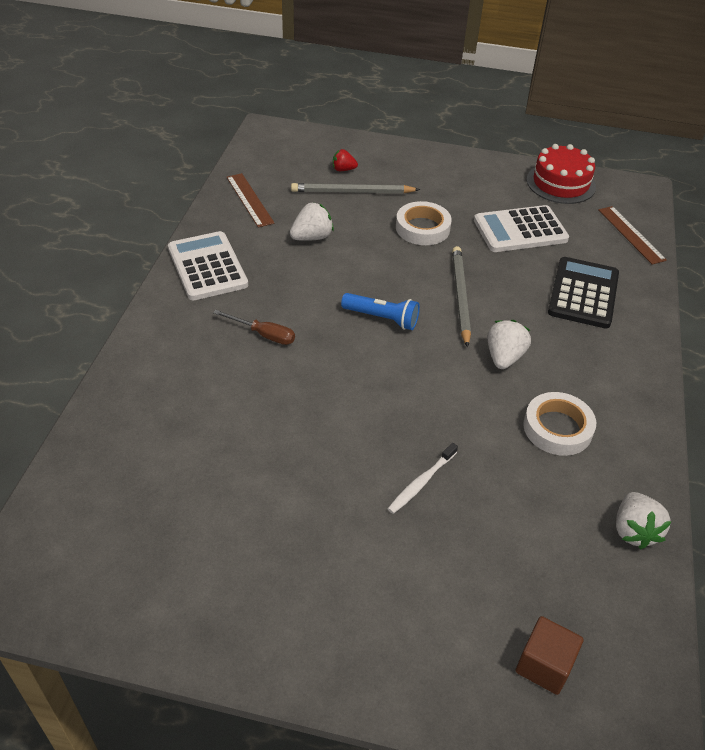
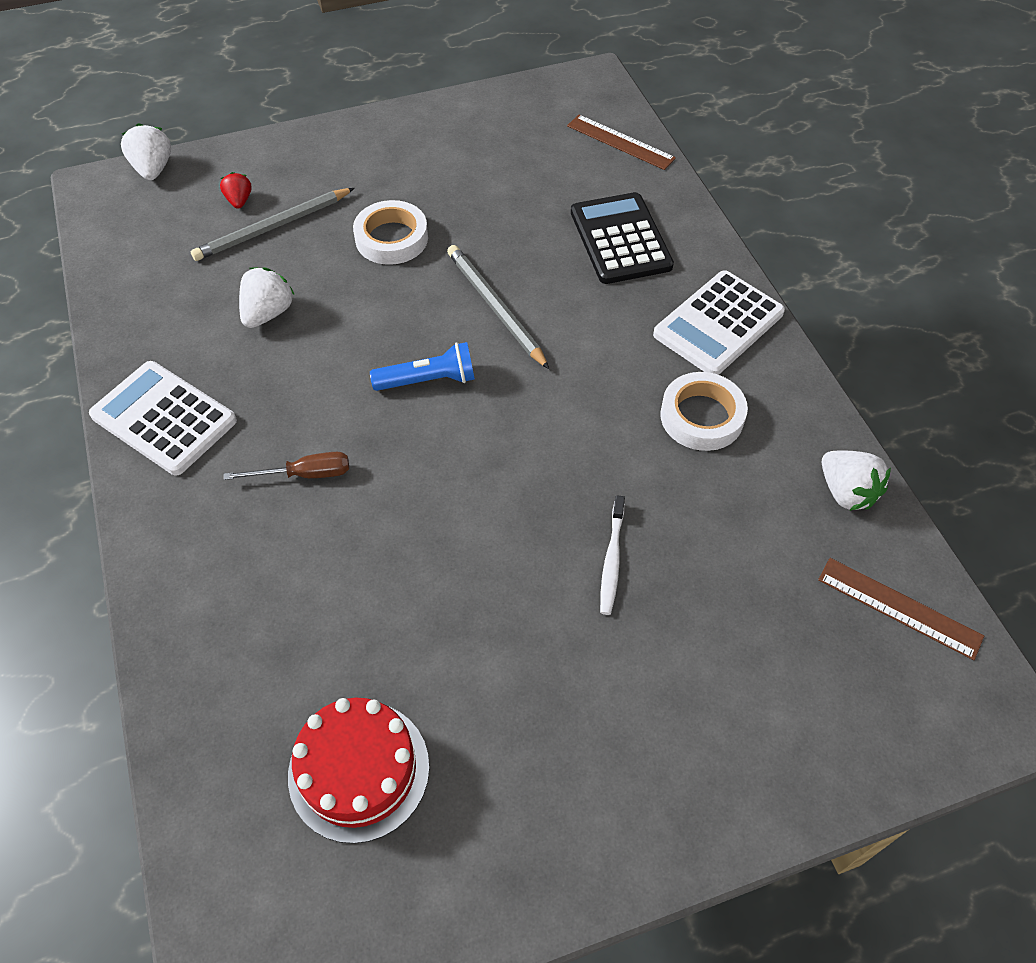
camera: 30 degrees left, 10 degrees up
(249, 200) = (149, 298): brown ruler -> brown ruler (899, 608)
(343, 169) = (239, 201): red strawberry -> red strawberry turned 105 degrees clockwise
(504, 357) = (593, 360): white strawberry -> white strawberry (153, 169)
(520, 230) = (502, 190): white calculator -> white calculator (718, 324)
(544, 665) = (863, 689): brown cube -> none
(560, 183) = (505, 108): red cake -> red cake (359, 770)

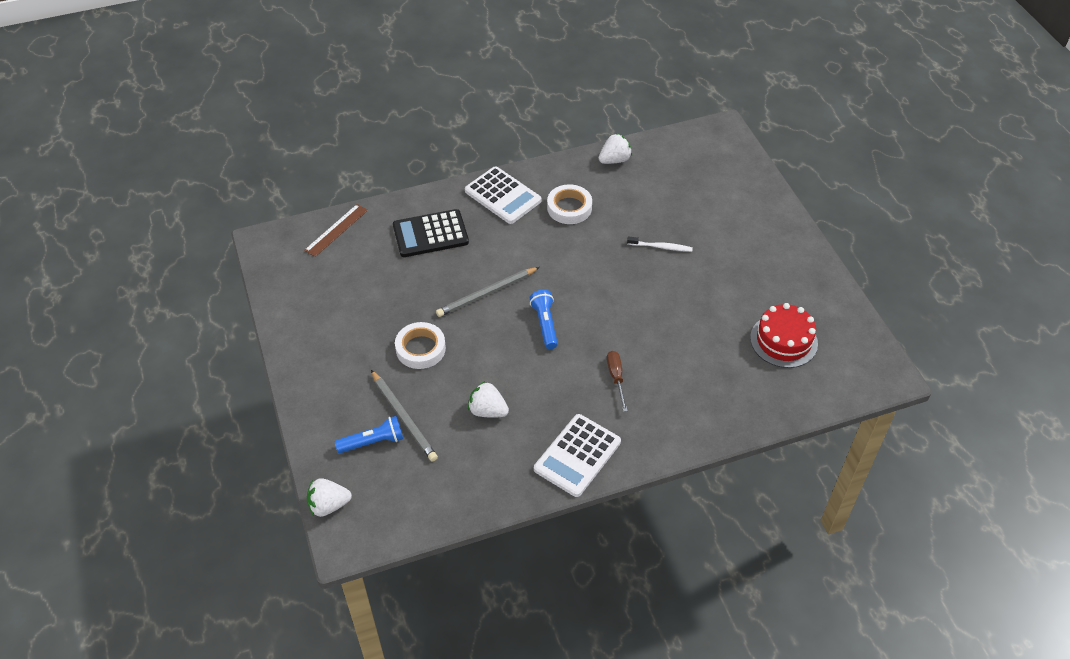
camera: 90 degrees left, 5 degrees down
(239, 201) = (373, 442): red strawberry -> blue flashlight
(899, 608) = (676, 151): brown ruler -> none

